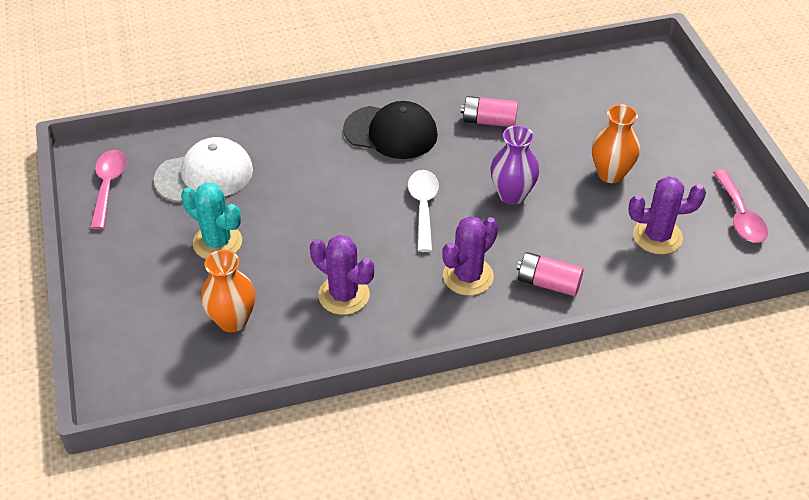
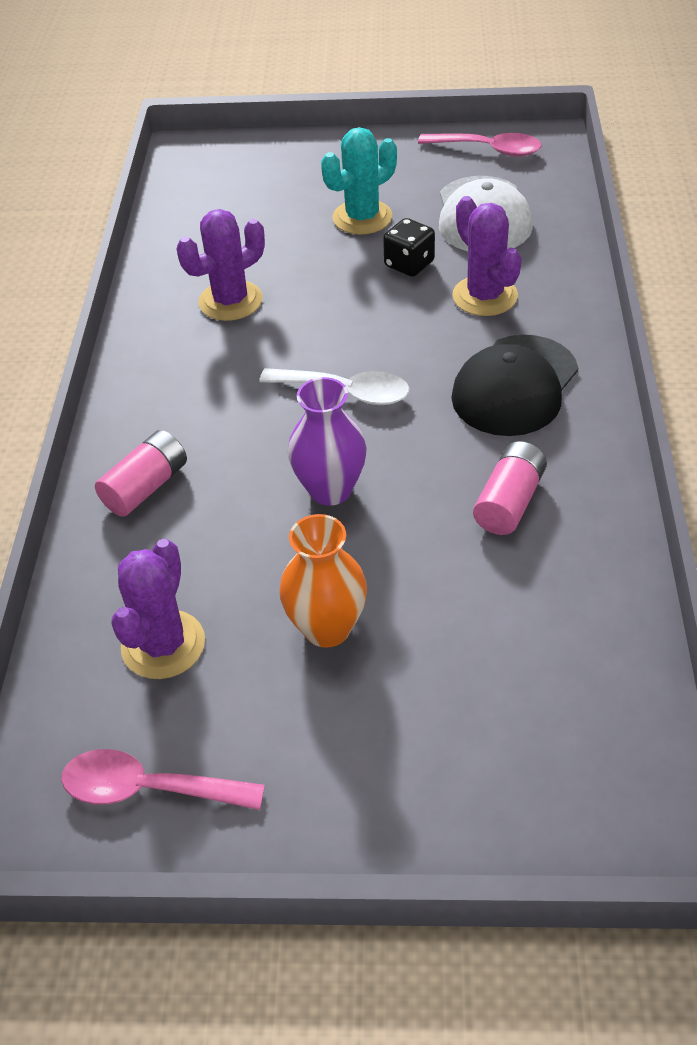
camera: 110 degrees right, 0 degrees up
(232, 320) = (240, 220): orange vase -> none
(274, 203) = (409, 264): none -> black dice
(468, 276) = (201, 410): purple cactus -> purple cactus (485, 296)

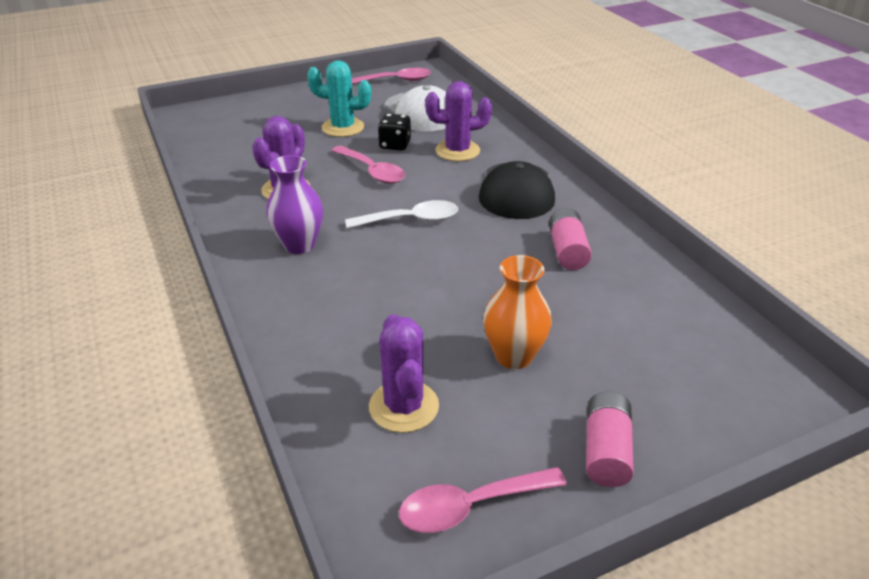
camera: 30 degrees left, 10 degrees down
(146, 487) = (309, 312): pink battery -> pink battery (606, 451)
(330, 490) = (447, 276): purple vase -> purple vase (299, 245)
(351, 301) = (372, 171): none -> pink spoon
(362, 217) = (343, 127): turquoise cactus -> turquoise cactus turned 75 degrees clockwise
(485, 296) = (457, 151): purple cactus -> purple cactus turned 45 degrees counterclockwise

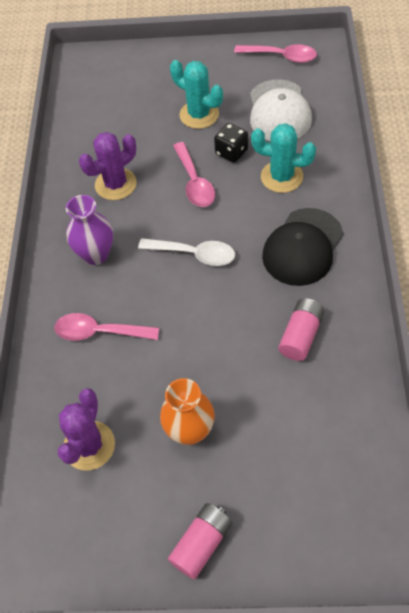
camera: 30 degrees right, 20 degrees up
(457, 151) = (281, 177): purple cactus -> turquoise cactus
(470, 506) = (87, 546): pink spoon -> pink spoon (99, 332)

